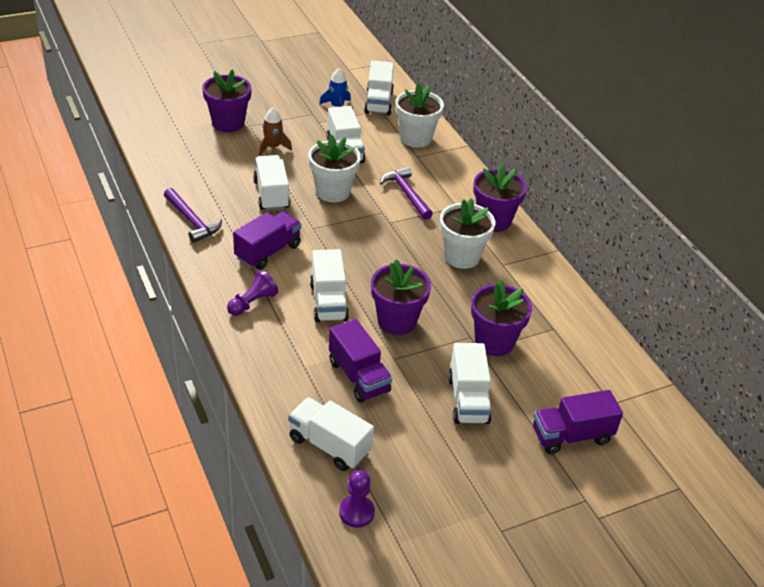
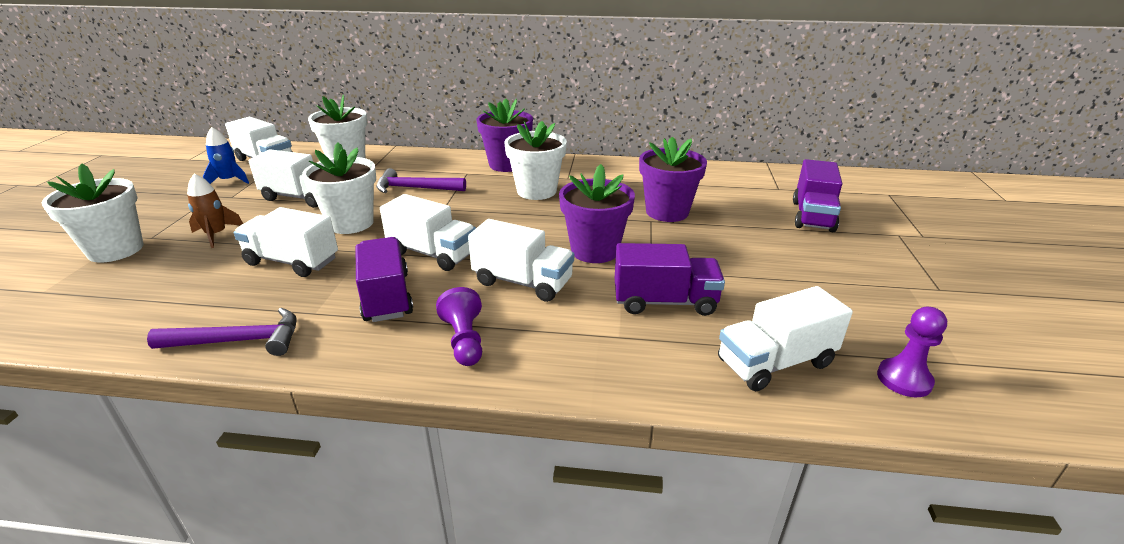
camera: 55 degrees left, 10 degrees down
(228, 123) = (116, 250): purple flower pot -> white flower pot
(468, 400) = (740, 249): white truck -> white truck (432, 253)

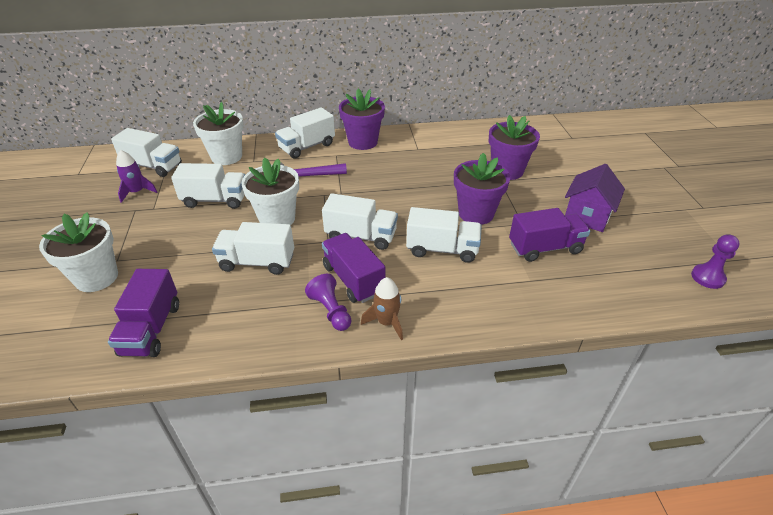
camera: 15 degrees left, 10 degrees up
(216, 235) = (172, 248): brown rocket -> brown rocket (386, 322)
(229, 181) = (137, 192): blue rocket -> purple rocket
(238, 341) = (270, 337): purple hammer -> none
(464, 340) = (432, 304): purple pawn -> purple pawn (331, 311)
(536, 191) = (402, 165): white flower pot -> none
(749, 274) = (587, 216): none -> purple house
(775, 363) = (633, 281): white truck -> white truck (307, 147)
(812, 216) = (605, 159): purple truck -> purple truck (151, 329)

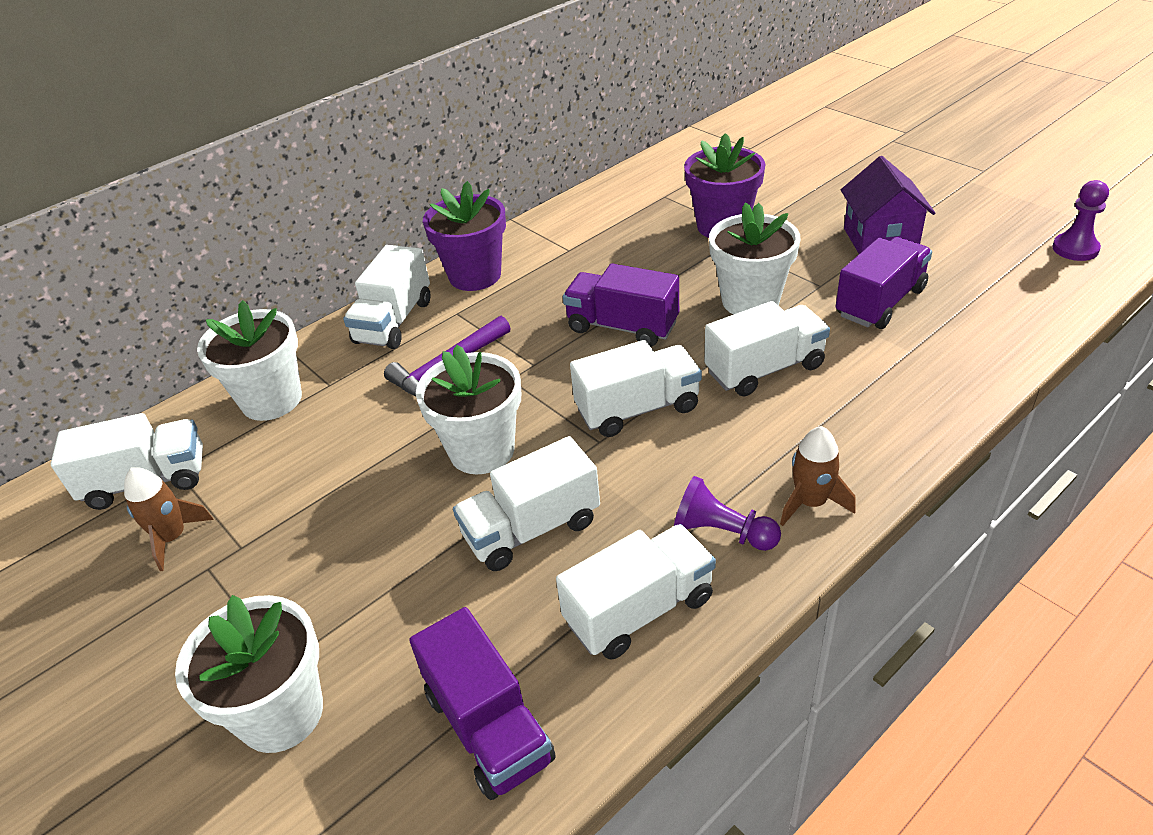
camera: 30 degrees left, 0 degrees up
(137, 192) = (172, 538): purple rocket -> brown rocket
(215, 200) = (340, 476): white truck -> white truck (639, 610)
(353, 279) = (700, 473): purple truck -> purple truck (622, 327)
(476, 213) = (750, 301): purple flower pot -> white flower pot

